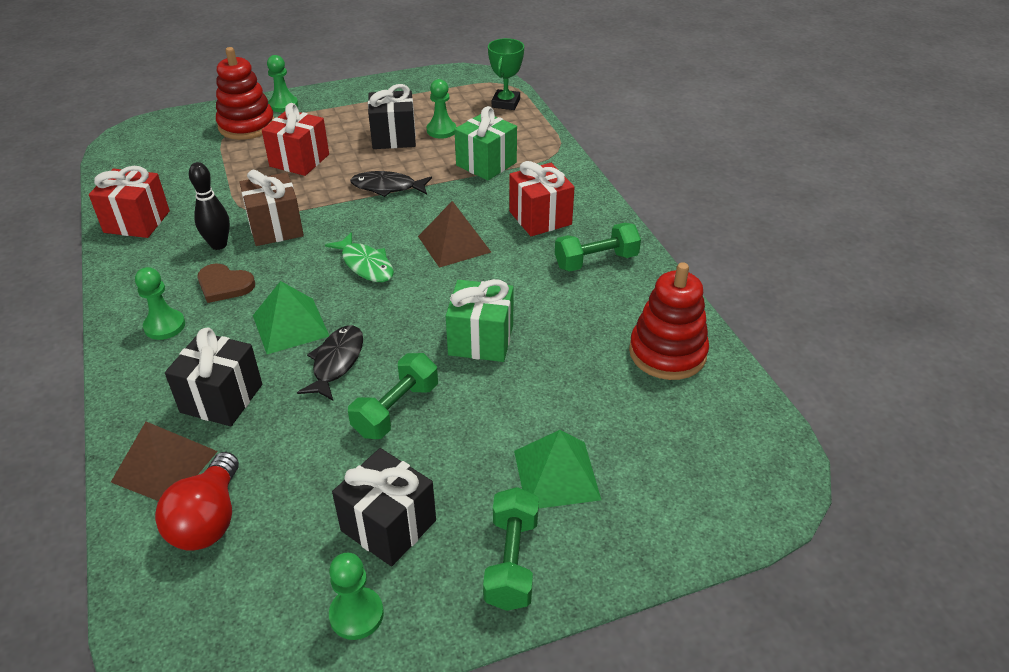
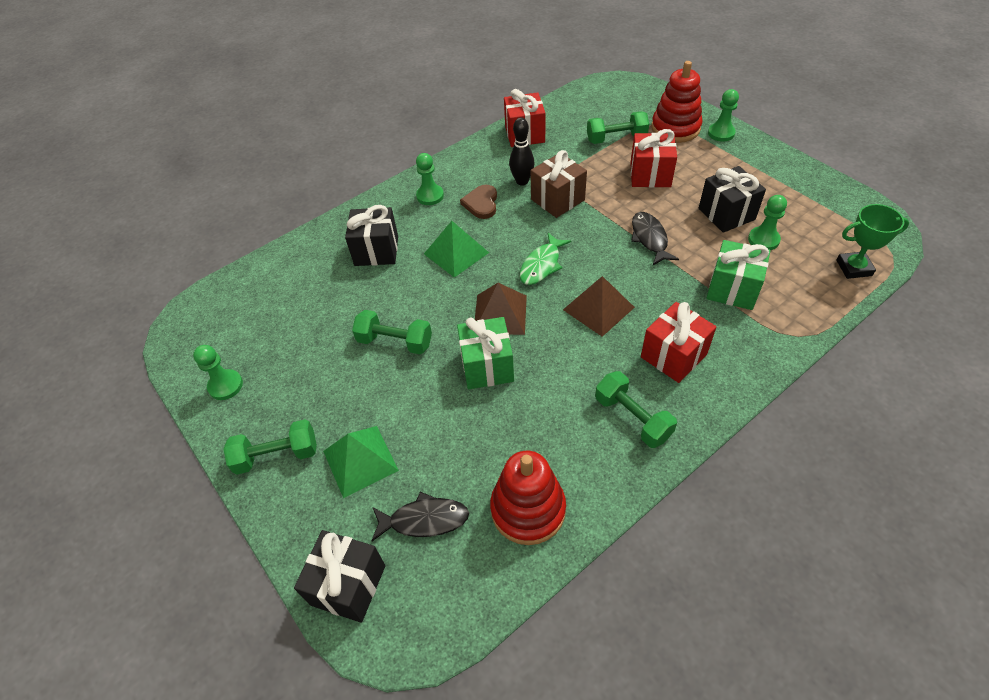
camera: 75 degrees right, 10 degrees up
(165, 466) = (315, 252): brown pyramid -> brown pyramid (500, 314)
(208, 520) = (281, 289): red light bulb -> none
(220, 163) = (616, 139): none -> green dumbbell
(336, 362) = (429, 292): black fish -> black fish (424, 520)
(388, 525) = (293, 376): black gift -> black gift (348, 585)

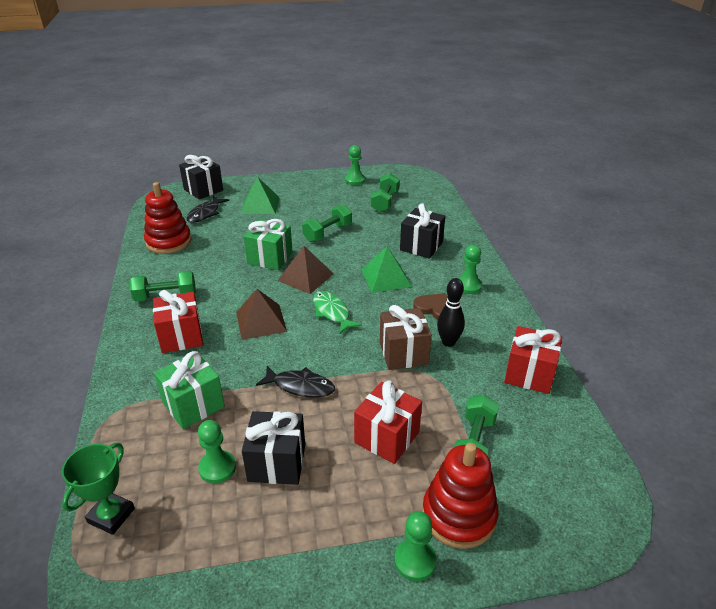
camera: 115 degrees right, 15 degrees down
(277, 455) = (292, 186): green dumbbell -> green dumbbell (385, 202)

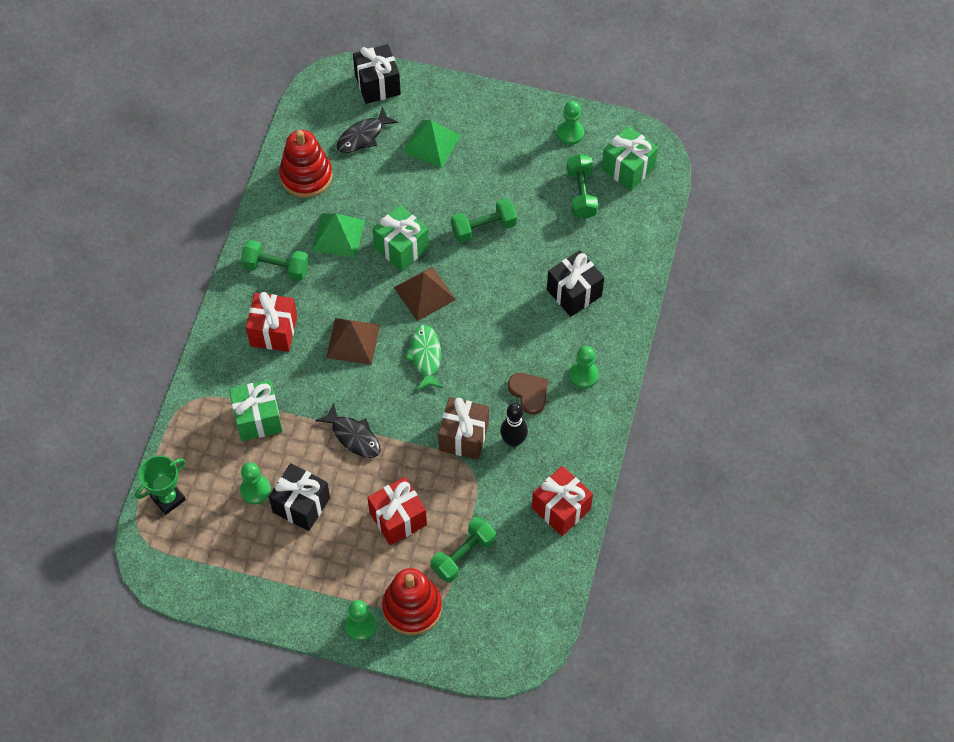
camera: 25 degrees right, 25 degrees up
(385, 202) = (581, 194): green dumbbell -> green dumbbell turned 45 degrees counterclockwise
(386, 278) = (506, 328): green pyramid -> green pyramid (338, 235)
(406, 185) = (628, 168): none -> green gift

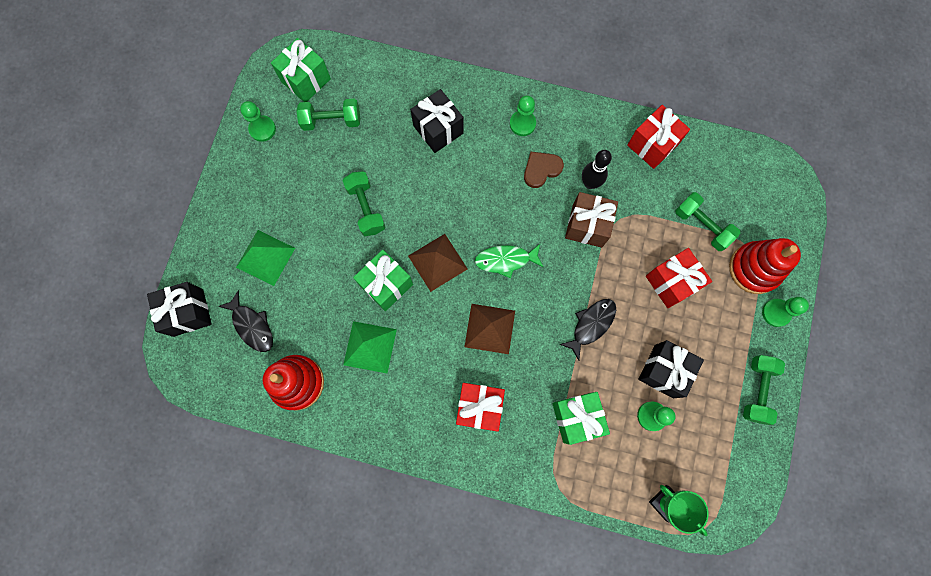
camera: 90 degrees left, 15 degrees up
(276, 267) = (406, 408): green dumbbell -> green dumbbell (757, 390)

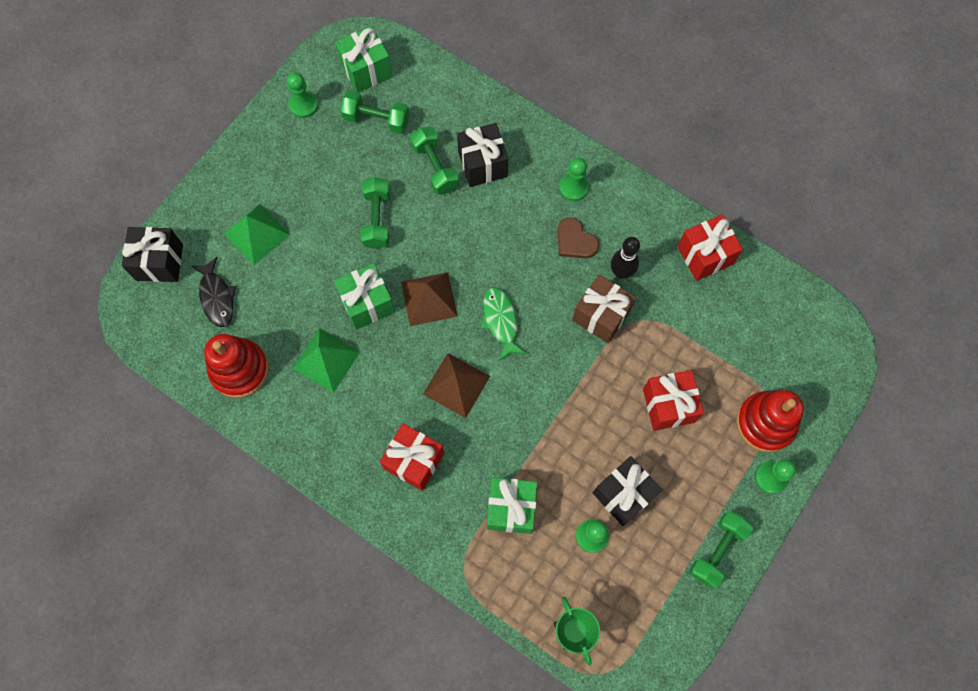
camera: 20 degrees right, 5 degrees down
(506, 260) = (500, 321): green fish -> green fish turned 60 degrees clockwise
(541, 169) = (575, 241): brown heart -> brown heart turned 120 degrees counterclockwise
(591, 325) = (564, 419): black fish -> none
(702, 226) = (725, 358): green dumbbell -> green dumbbell (435, 167)

